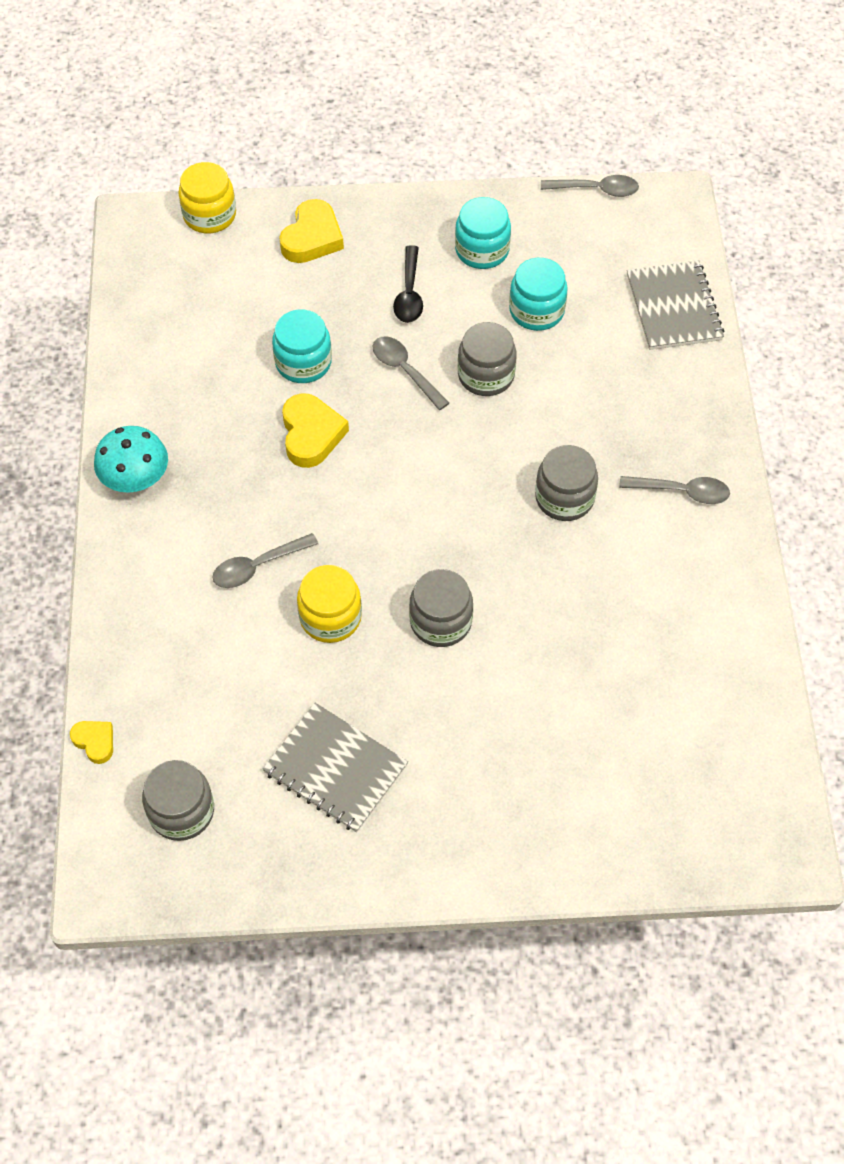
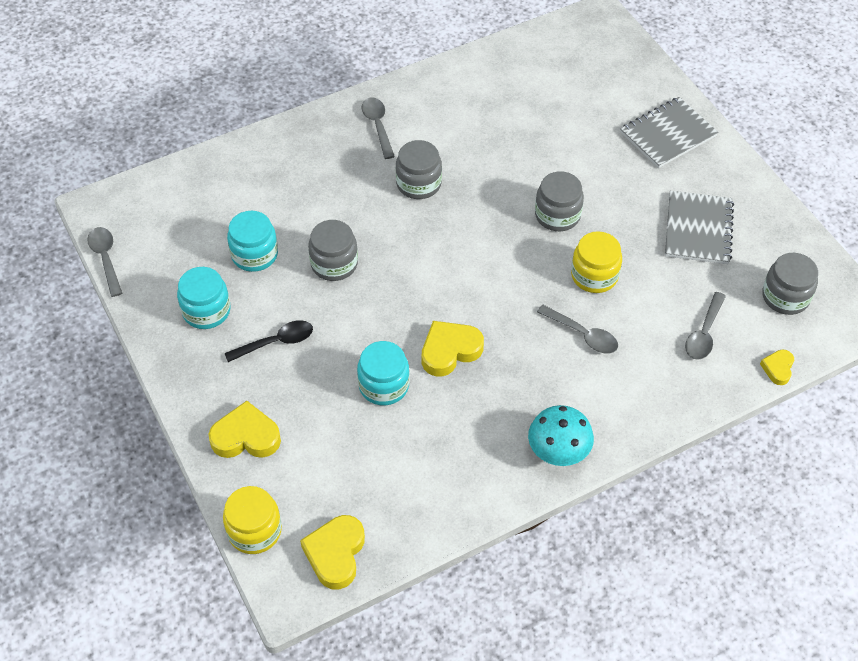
camera: 115 degrees left, 5 degrees down
(148, 263) = (335, 554): none -> yellow heart
(405, 371) = (357, 315): grey spoon -> grey spoon (704, 333)
(673, 307) = (212, 176): grey notebook -> grey notebook (668, 134)

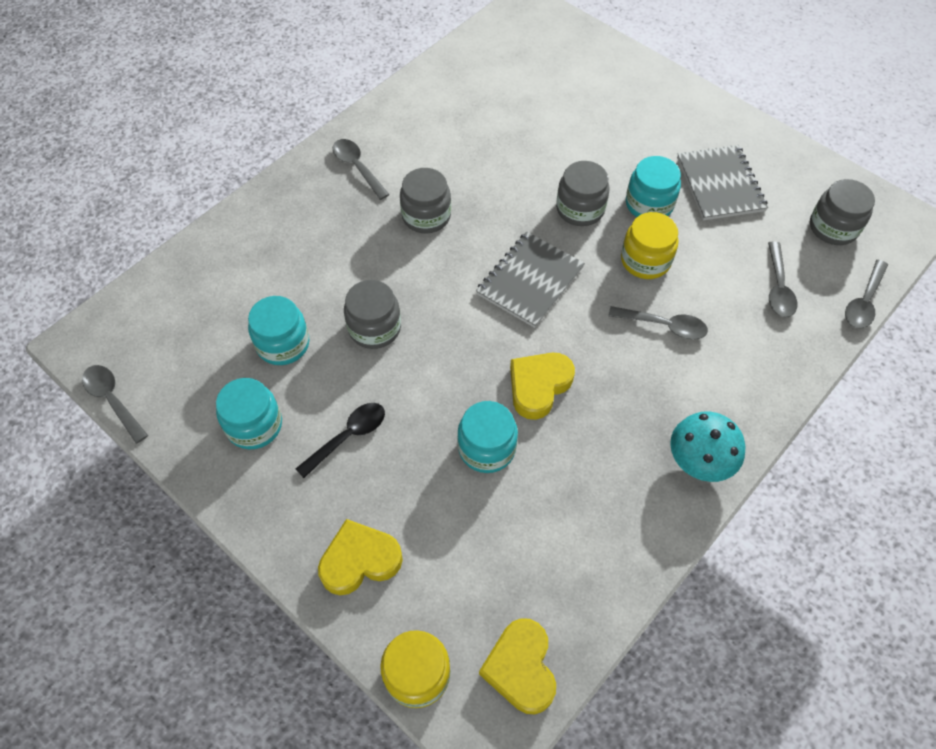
camera: 20 degrees left, 5 degrees up
(622, 228) = (649, 204): none -> turquoise jar
(668, 134) = (646, 100): grey notebook -> grey notebook (530, 281)
(778, 368) = (864, 302): yellow heart -> grey spoon

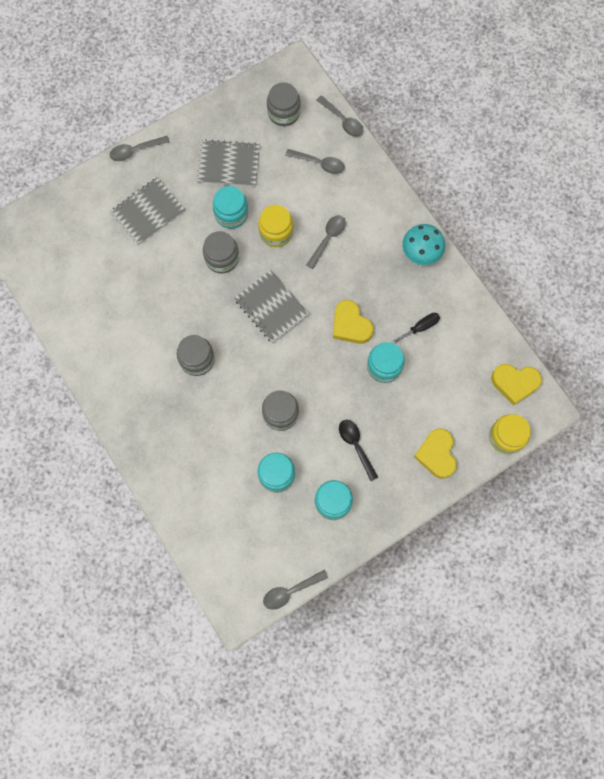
camera: 75 degrees left, 15 degrees up
(357, 167) = (137, 397): grey spoon -> grey spoon (135, 150)
(569, 487) = (420, 327): none -> black screwdriver
(611, 120) = (148, 212): none -> grey notebook

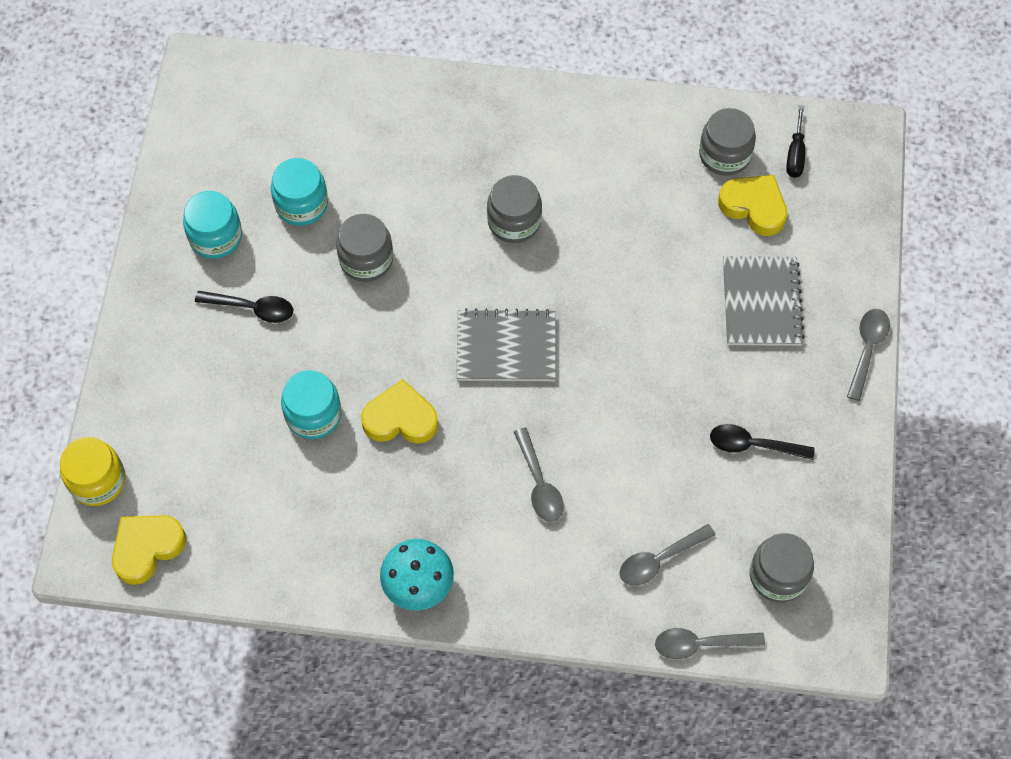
camera: 130 degrees right, 10 degrees down
(222, 258) = (622, 340): grey jar -> grey jar (724, 155)
(228, 164) = (753, 445): grey notebook -> black spoon
(231, 214) = (676, 396): turquoise jar -> none
(276, 232) = (603, 429): yellow jar -> none
(290, 591) = (168, 127): grey spoon -> none
(420, 327) = (321, 497): black screwdriver -> black screwdriver (795, 154)
(436, 454) = (156, 386): yellow heart -> yellow heart (754, 207)

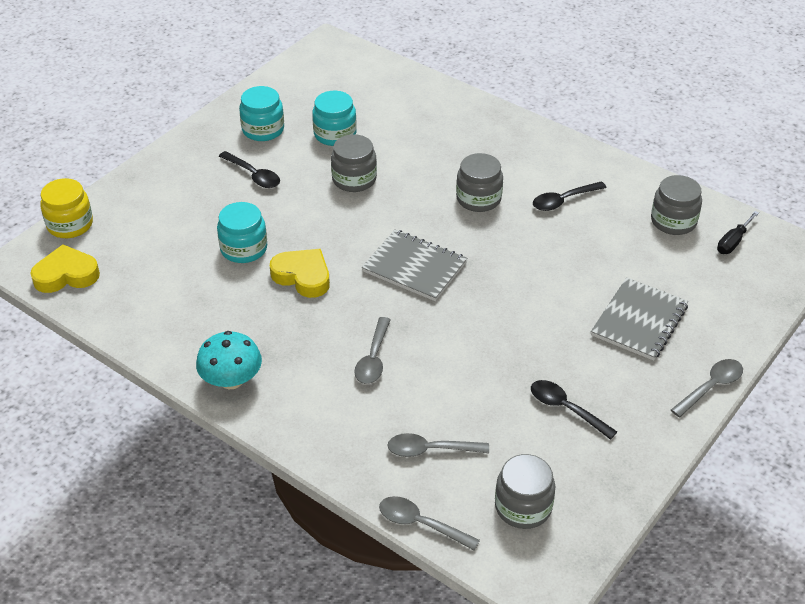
camera: 30 degrees right, 20 degrees down
(601, 180) = (563, 200): none -> black spoon
(754, 207) = (675, 260): yellow heart -> none

